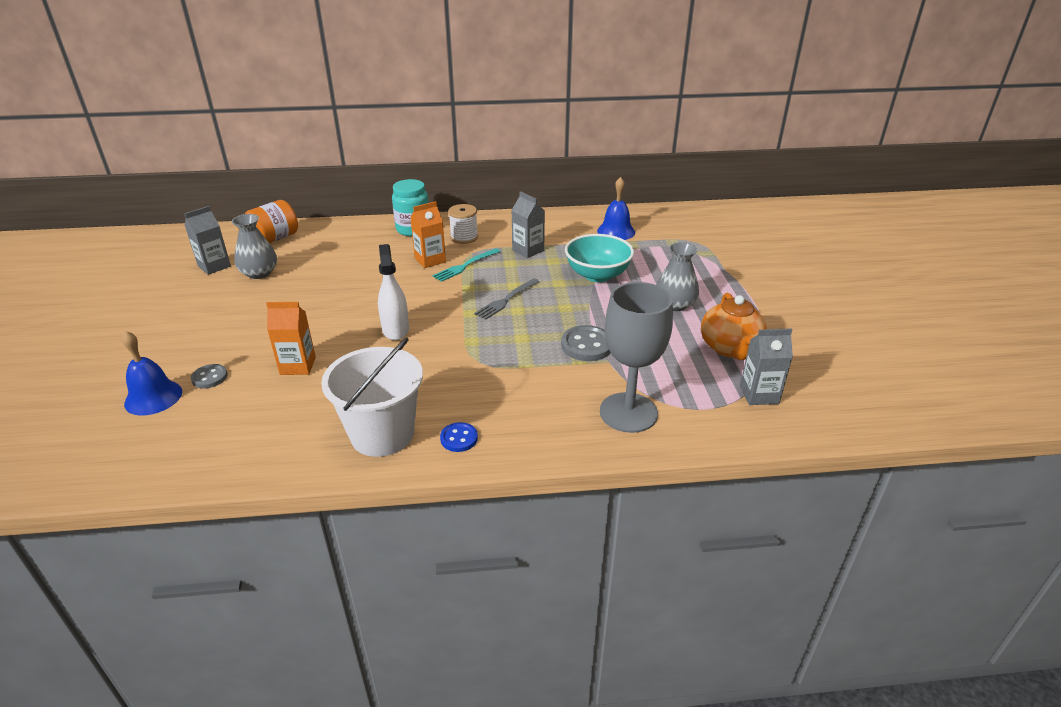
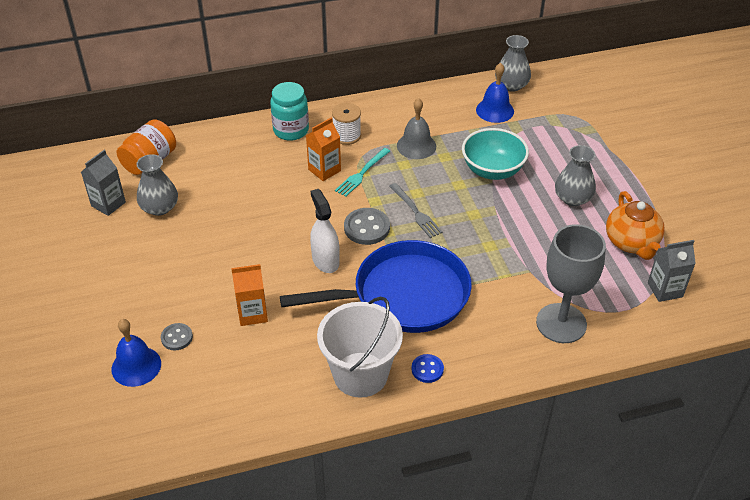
camera: 10 degrees left, 10 degrees up
(463, 367) = (404, 295): none -> blue pan
(506, 300) = (416, 212): grey fork -> grey fork turned 60 degrees counterclockwise
(528, 250) = (416, 146): grey carton -> grey bell
(587, 345) = (506, 256): grey button -> grey button (367, 228)
(639, 215) = (511, 85): none -> grey vase

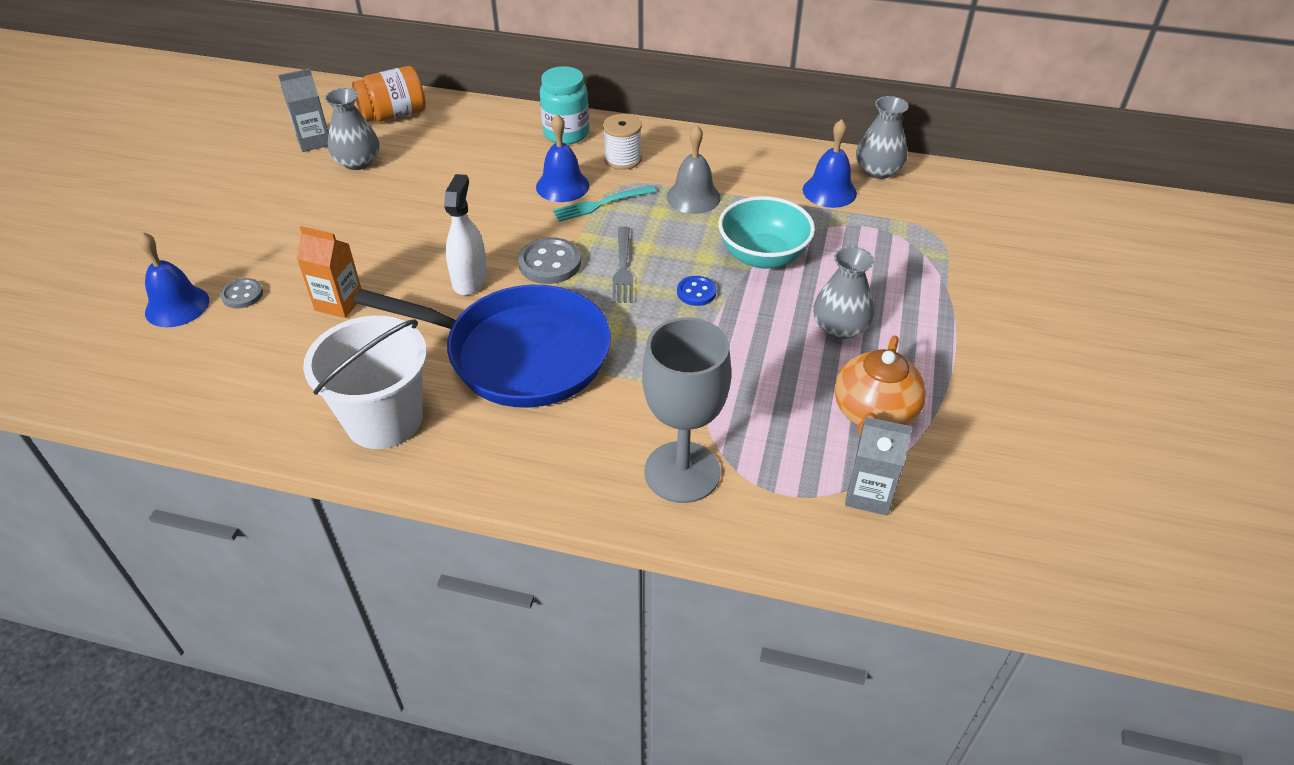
camera: 30 degrees right, 0 degrees up
(324, 170) = (562, 186): orange carton -> blue bell
(427, 369) = (464, 450): blue button -> blue button (696, 292)

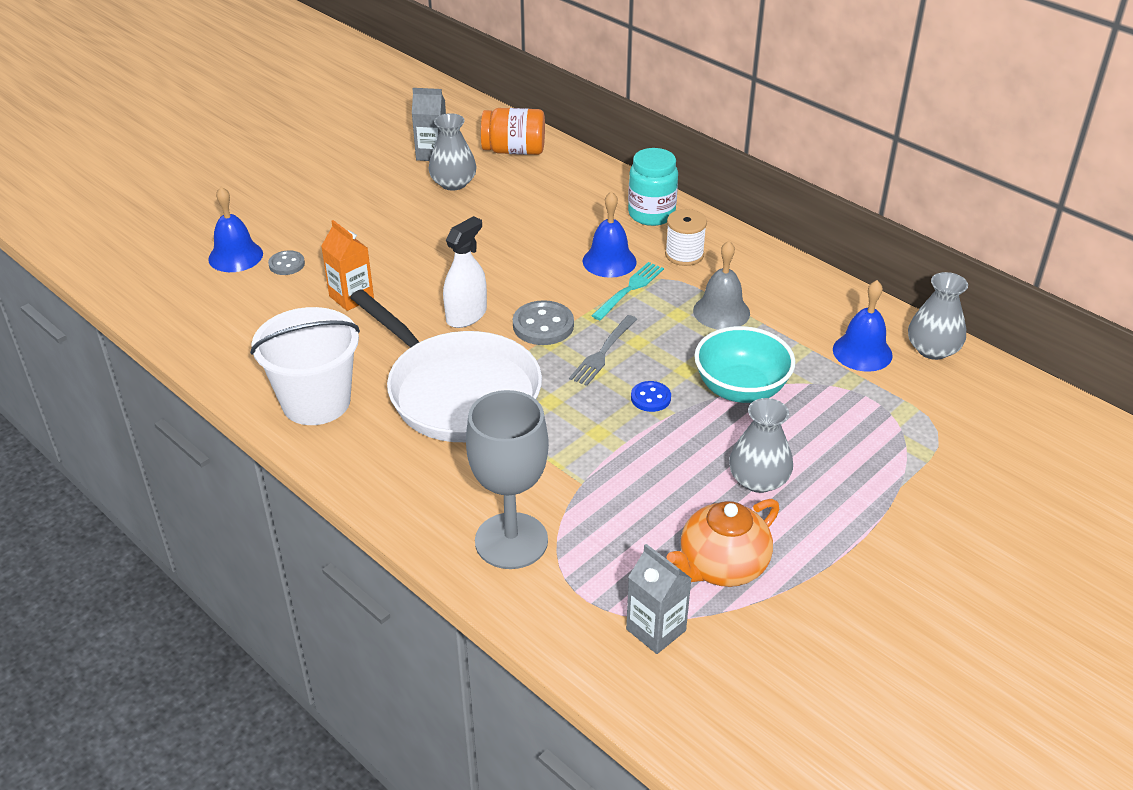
camera: 30 degrees right, 5 degrees down
(519, 354) = (458, 391): blue pan -> white pan
(600, 204) = (629, 289): turquoise fork -> turquoise fork turned 120 degrees clockwise

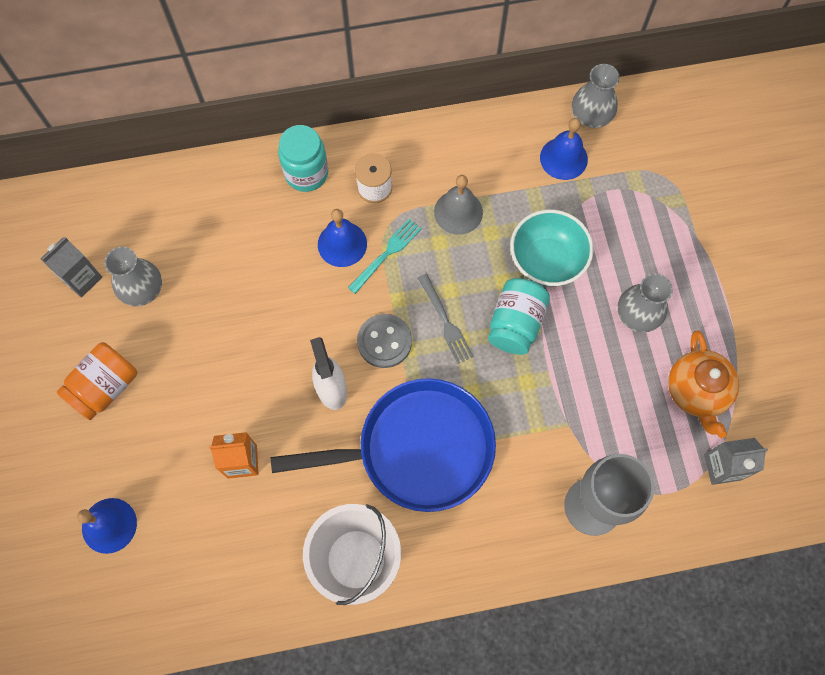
camera: 55 degrees left, 30 degrees up
(286, 264) = (155, 489): grey button -> none
(458, 391) = (417, 449): white pan -> blue pan
(514, 150) = (132, 212): orange jar -> orange jar (105, 387)
(629, 289) = (387, 253): turquoise fork -> turquoise fork turned 60 degrees clockwise
(650, 398) = (515, 324): blue button -> turquoise jar

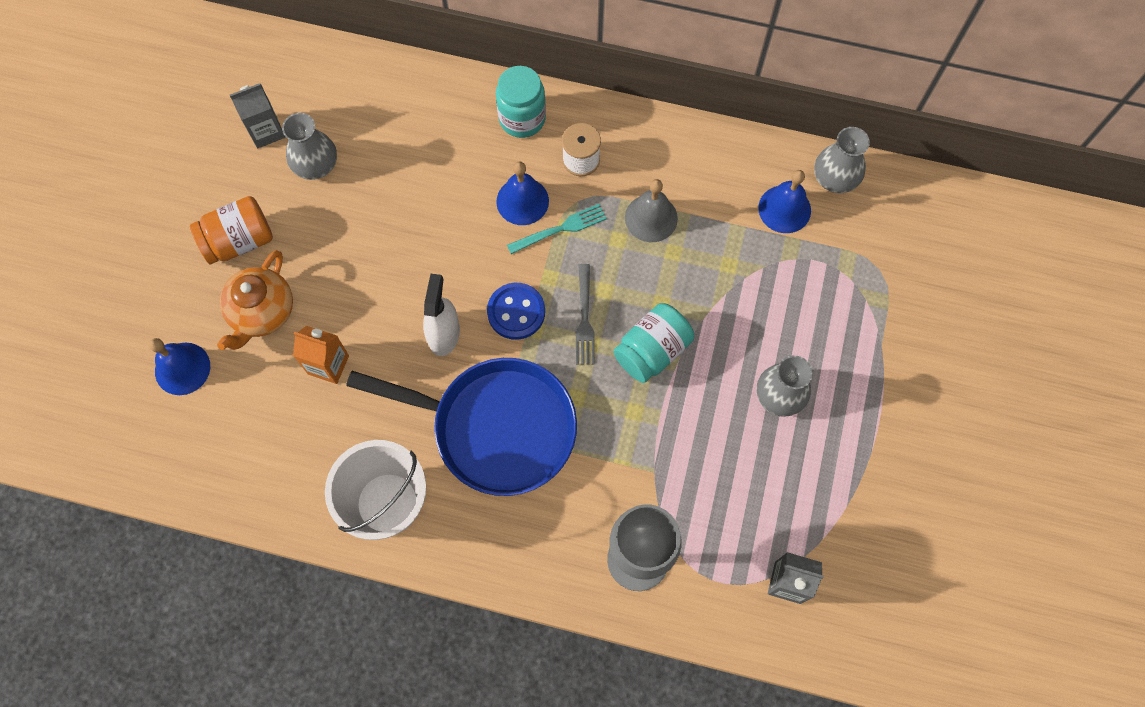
camera: 25 degrees right, 0 degrees up
(384, 341) = (516, 312): grey button -> blue button
(547, 260) = (715, 303): turquoise bowl -> none
(696, 392) = (800, 497): orange teapot -> orange teapot (262, 312)

